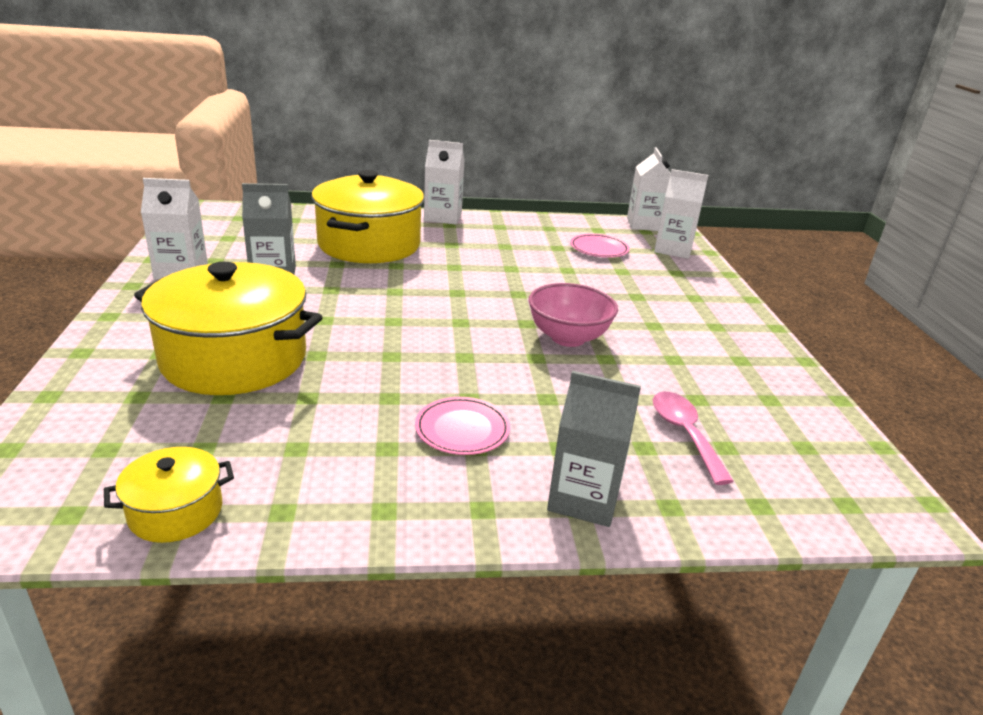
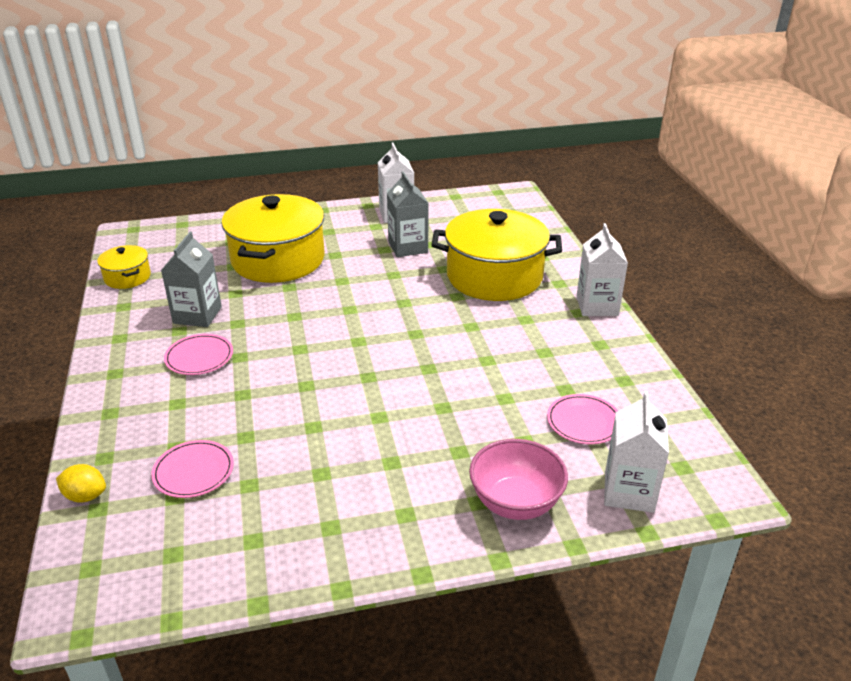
camera: 85 degrees right, 5 degrees up
(568, 338) = (346, 402): pink bowl -> pink bowl (515, 503)
(584, 498) = (118, 415): grey carton -> grey carton (197, 315)
(644, 224) = (709, 466): white carton -> none
(684, 434) = (193, 471): pink spoon -> pink plate
(742, 517) = (85, 496): none -> yellow lemon

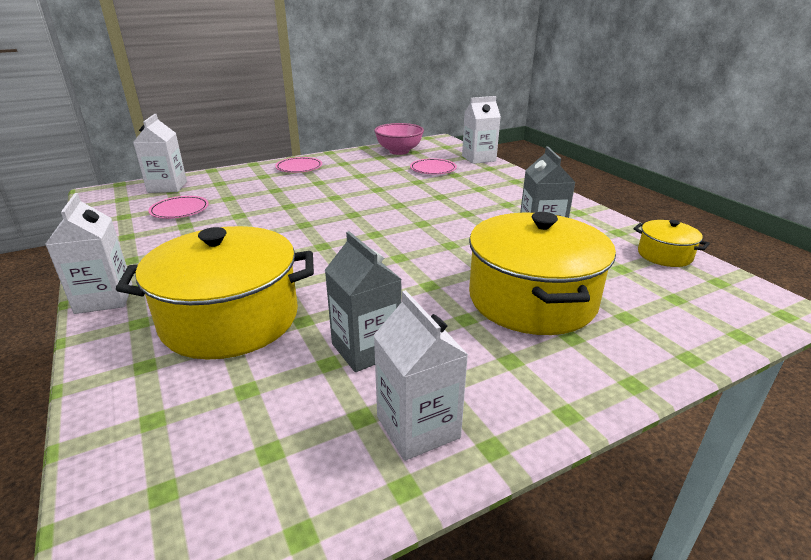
camera: 165 degrees right, 5 degrees down
(85, 496) = (478, 158): yellow lemon -> white carton
(199, 357) = (497, 209): pink plate -> pink plate (299, 167)
(515, 503) = (241, 177): pink bowl -> pink bowl (399, 151)

